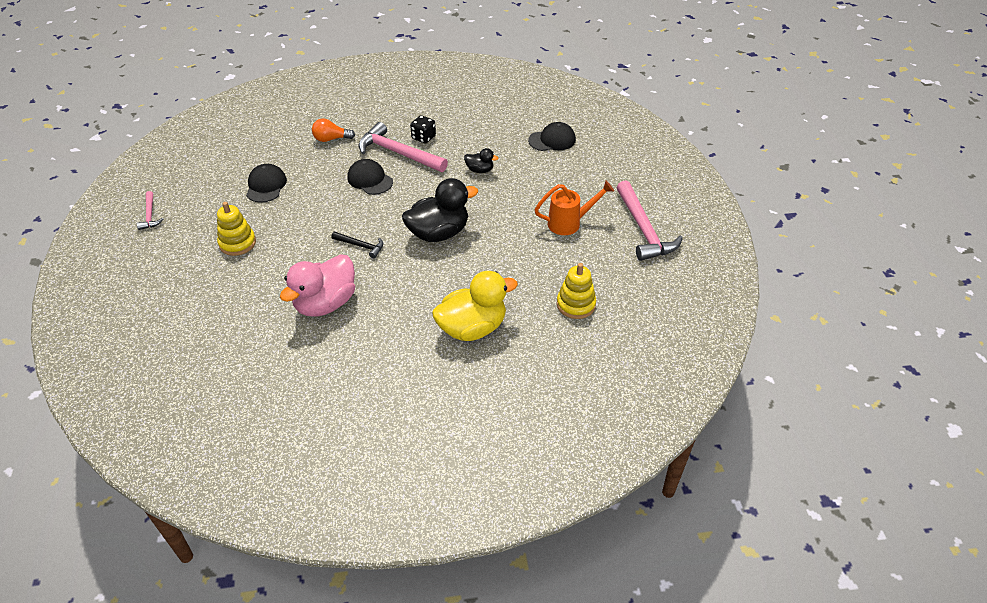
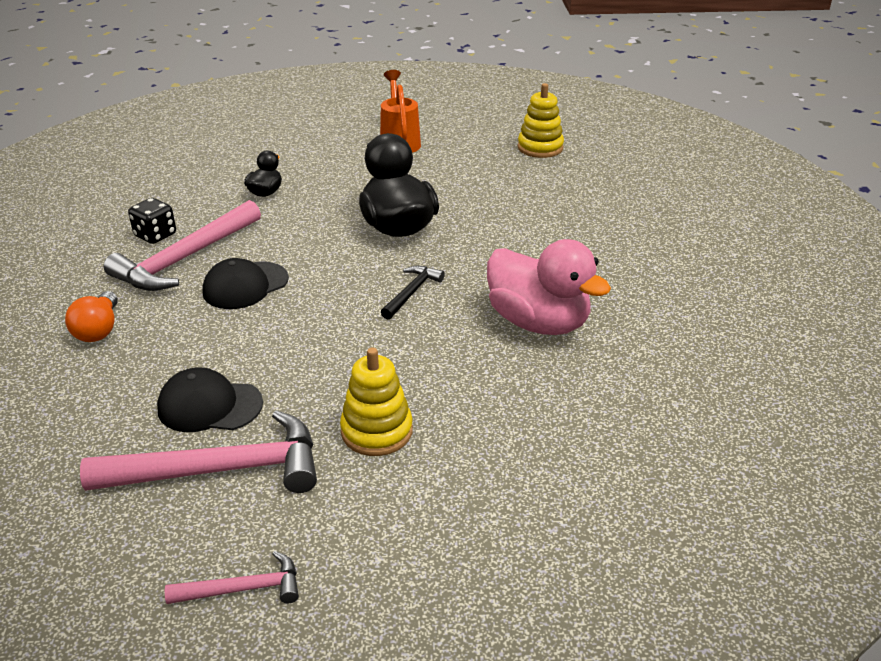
camera: 85 degrees left, 10 degrees down
(472, 328) = (581, 209): yellow duck -> none
(552, 140) = (223, 141): black cap -> none
(643, 230) = (421, 104): pink hammer -> pink hammer (222, 470)

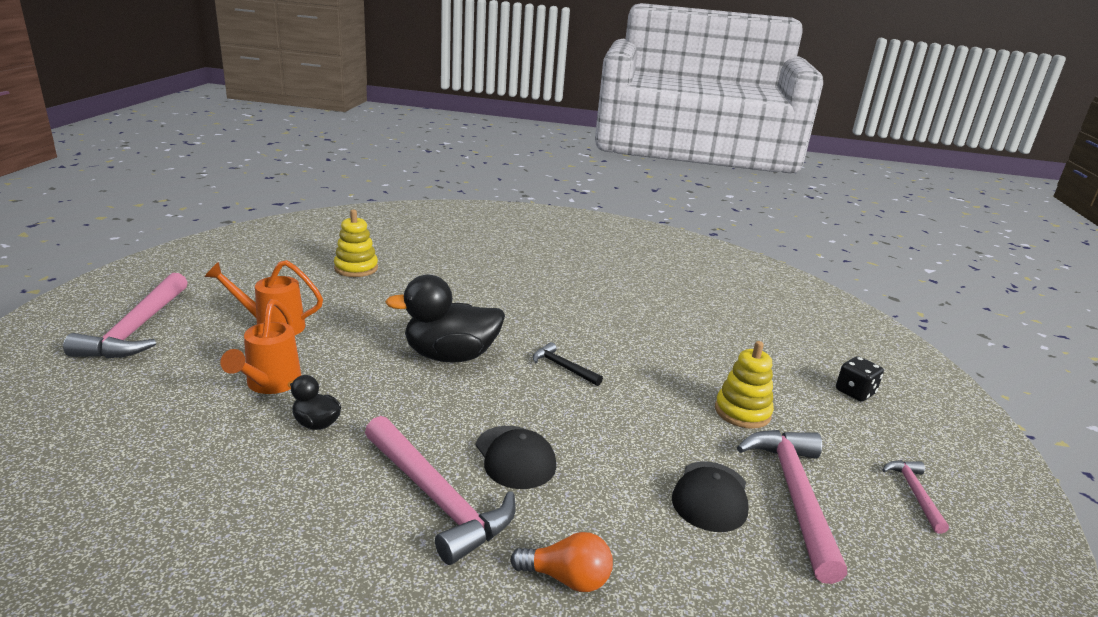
camera: 80 degrees left, 10 degrees down
(155, 235) = (362, 521): black dice -> black dice (855, 392)
(310, 163) = (269, 385): none -> orange watering can
(362, 100) = (136, 329): none -> pink hammer
(538, 322) = (620, 325): pink duck -> none

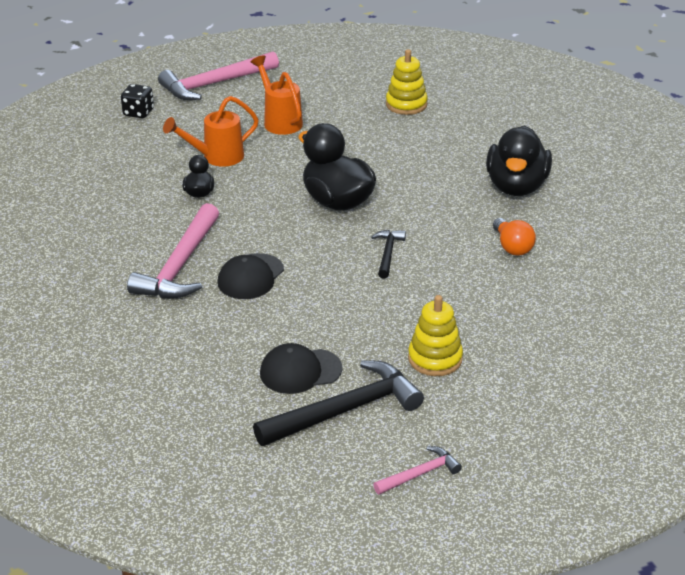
camera: 60 degrees right, 10 degrees up
(537, 281) = (516, 187): none -> black duck
(566, 578) = (161, 338): orange light bulb -> orange light bulb (512, 247)
(794, 495) = (346, 410): pink hammer -> black hammer
(855, 392) = (556, 416): black dice -> black dice (138, 112)

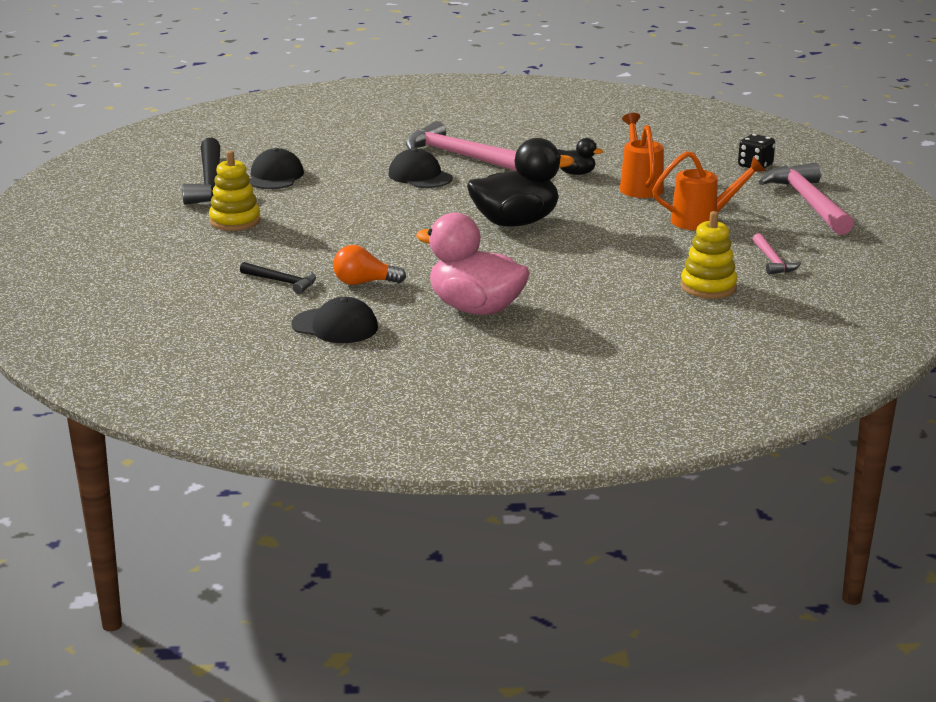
camera: 110 degrees right, 10 degrees down
(388, 253) = (406, 229): black hammer -> black hammer (282, 282)
(420, 474) = (115, 195): pink hammer -> pink hammer (772, 261)
(516, 187) = (475, 309): black duck -> pink duck
(597, 240) = (335, 326): none -> black cap

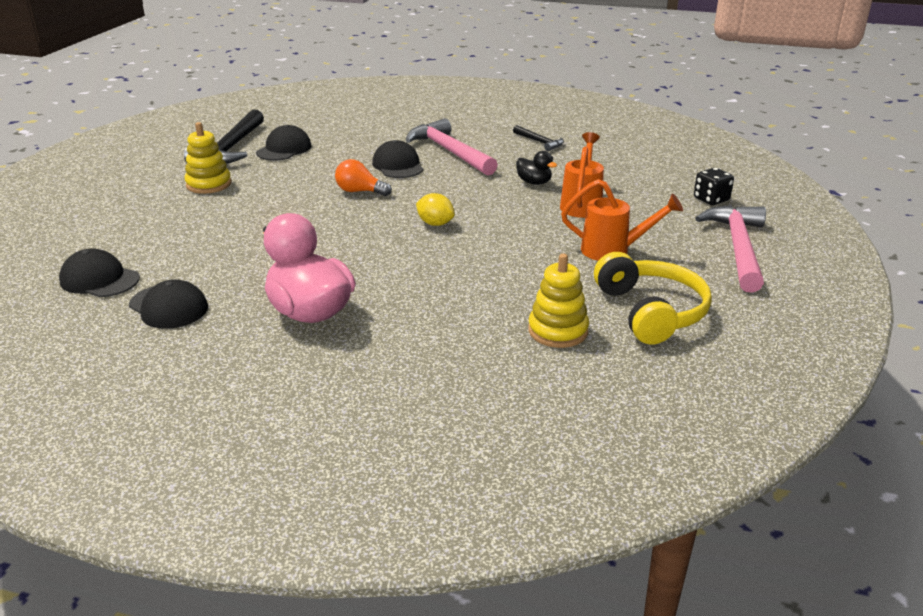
camera: 20 degrees right, 5 degrees up
(234, 317) = (99, 280): none -> black cap
(282, 282) = (178, 250): black hammer -> black hammer (540, 142)
(364, 283) = (243, 264): orange light bulb -> orange light bulb (360, 191)
(515, 222) = (435, 224): black duck -> yellow lemon
(772, 261) = (650, 312): pink hammer -> yellow headphones

